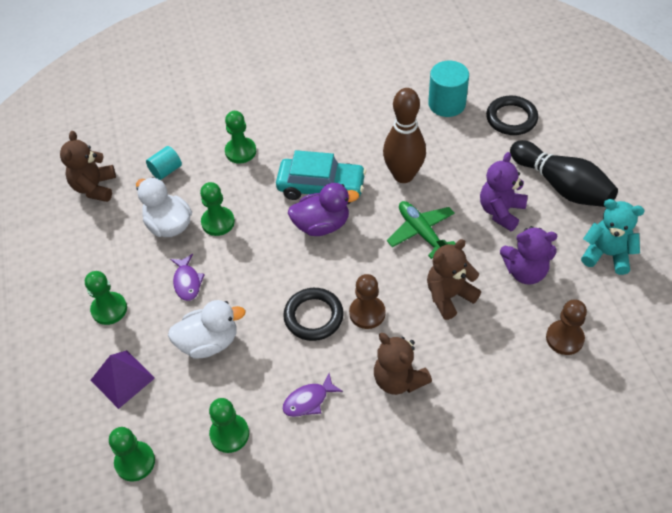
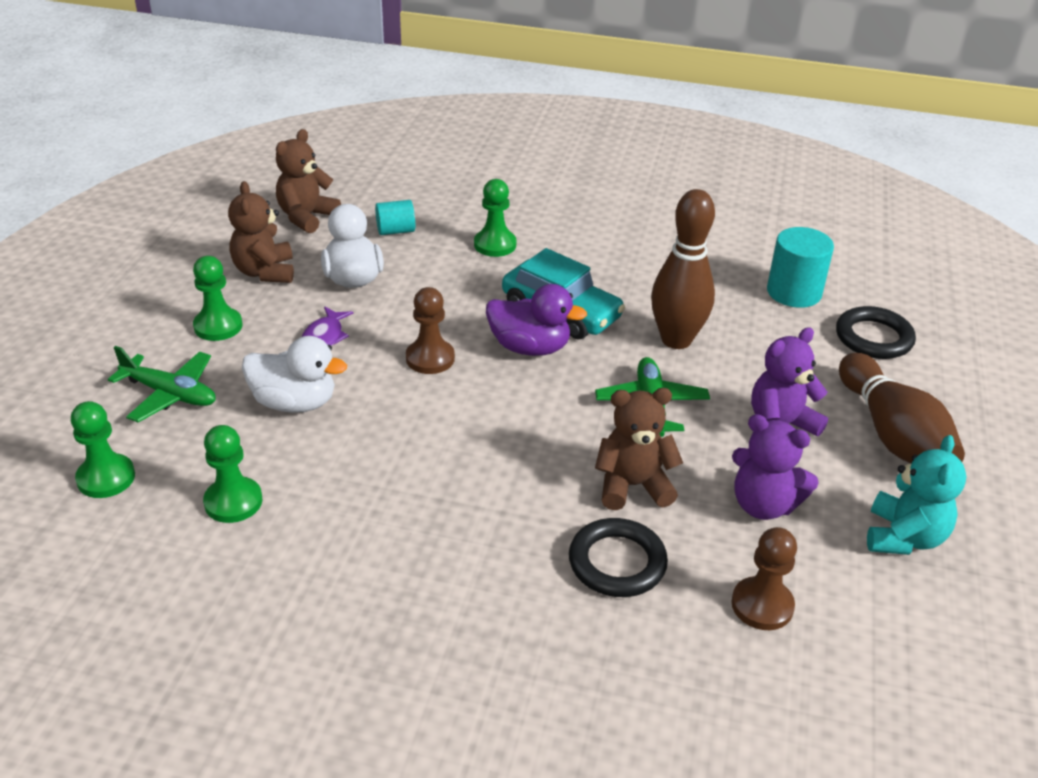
camera: 25 degrees right, 15 degrees down
(122, 378) = (170, 394): purple pyramid -> green plane
(218, 222) = (410, 297): green pawn -> none
(308, 400) = (356, 513): purple fish -> none
(313, 316) = (439, 431): black ring -> black ring (617, 562)
(367, 313) = (509, 457): brown pawn -> brown pawn (430, 358)
(399, 379) = (489, 544): brown teddy bear -> brown teddy bear (265, 272)
(561, 186) = (892, 434): black bowling pin -> brown bowling pin
(607, 254) = (904, 537): turquoise teddy bear -> turquoise teddy bear turned 60 degrees clockwise

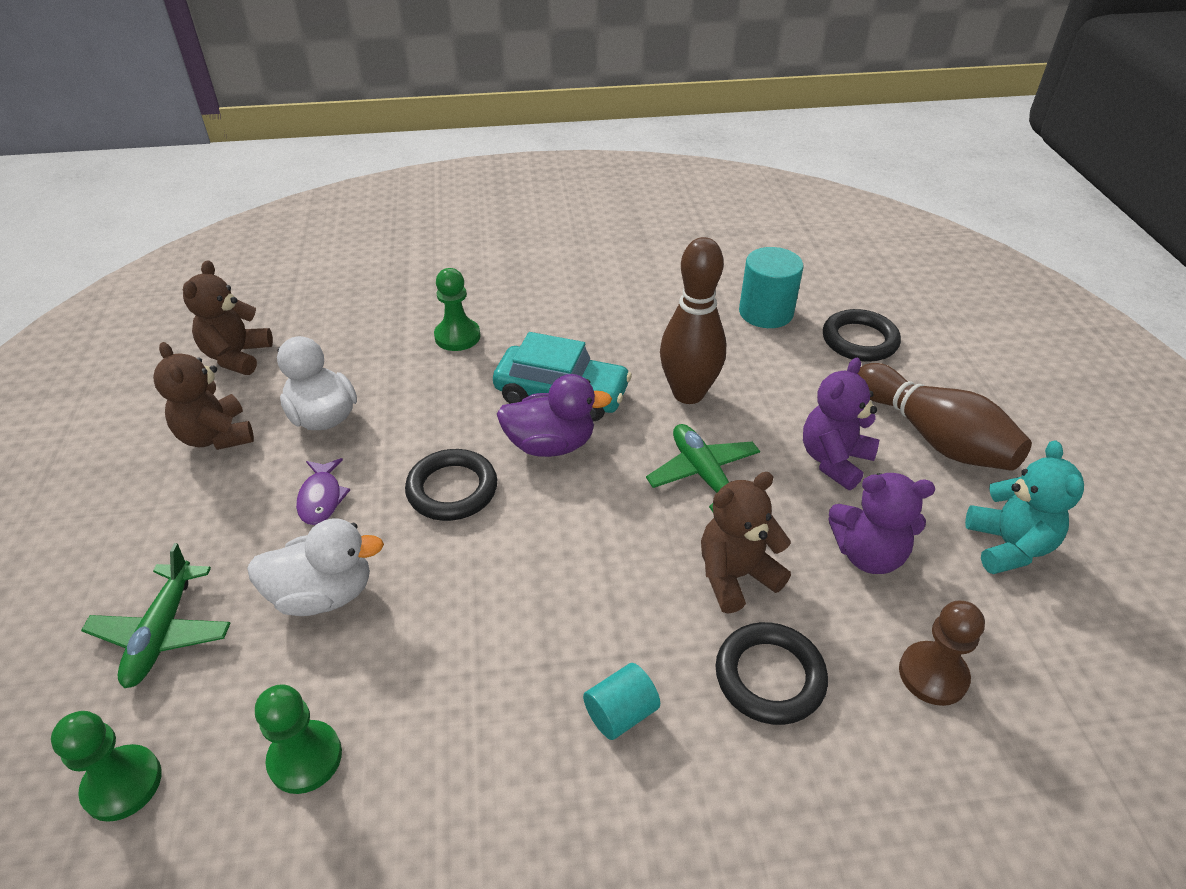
camera: 20 degrees left, 5 degrees up
(170, 394) = (162, 633): green plane -> green plane turned 90 degrees clockwise
(218, 326) = (187, 522): green pawn -> none
(395, 231) = (344, 347): turquoise cylinder -> turquoise cylinder (621, 713)
(430, 358) = (452, 489): brown pawn -> black ring

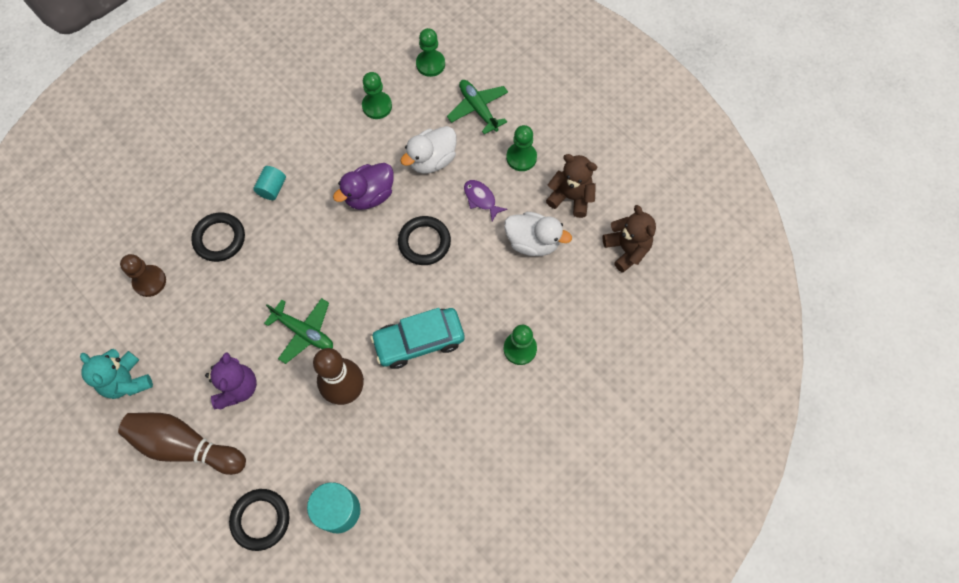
camera: 145 degrees right, 25 degrees up
(205, 519) = (521, 157): none -> green pawn
(550, 445) = (397, 300): purple duck -> purple duck (369, 195)
(736, 576) = (257, 279): brown teddy bear -> none
(868, 554) = (197, 331): purple teddy bear -> none

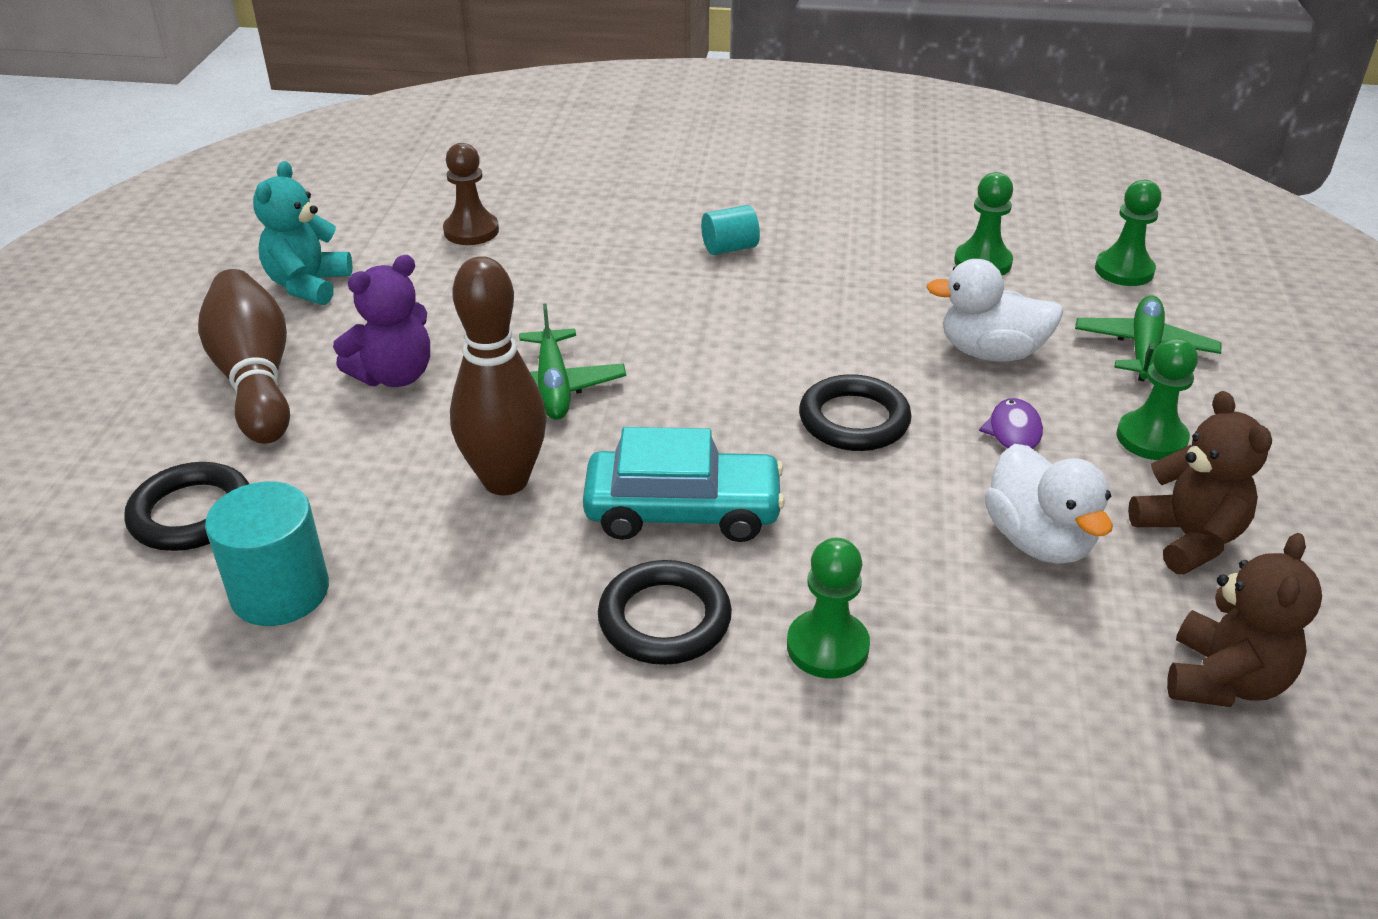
camera: 50 degrees right, 30 degrees down
(219, 239) = (600, 248): black ring -> black ring (664, 619)
(369, 195) = (845, 328): purple duck -> none
(419, 341) = (683, 511): turquoise car -> turquoise car turned 150 degrees clockwise

